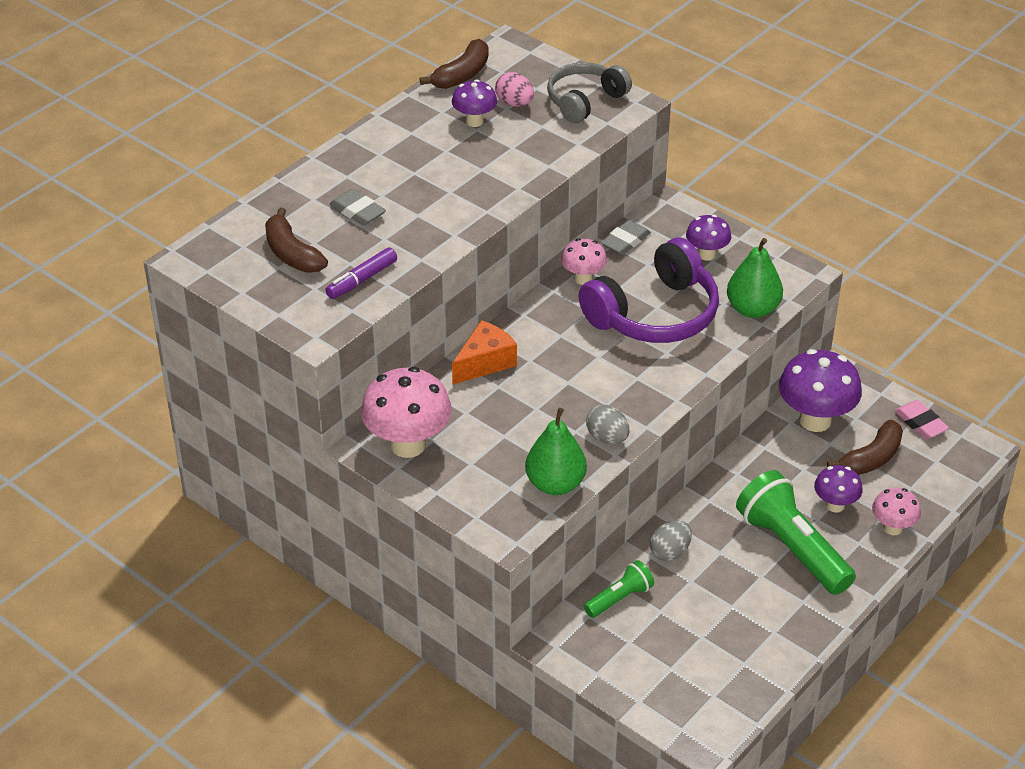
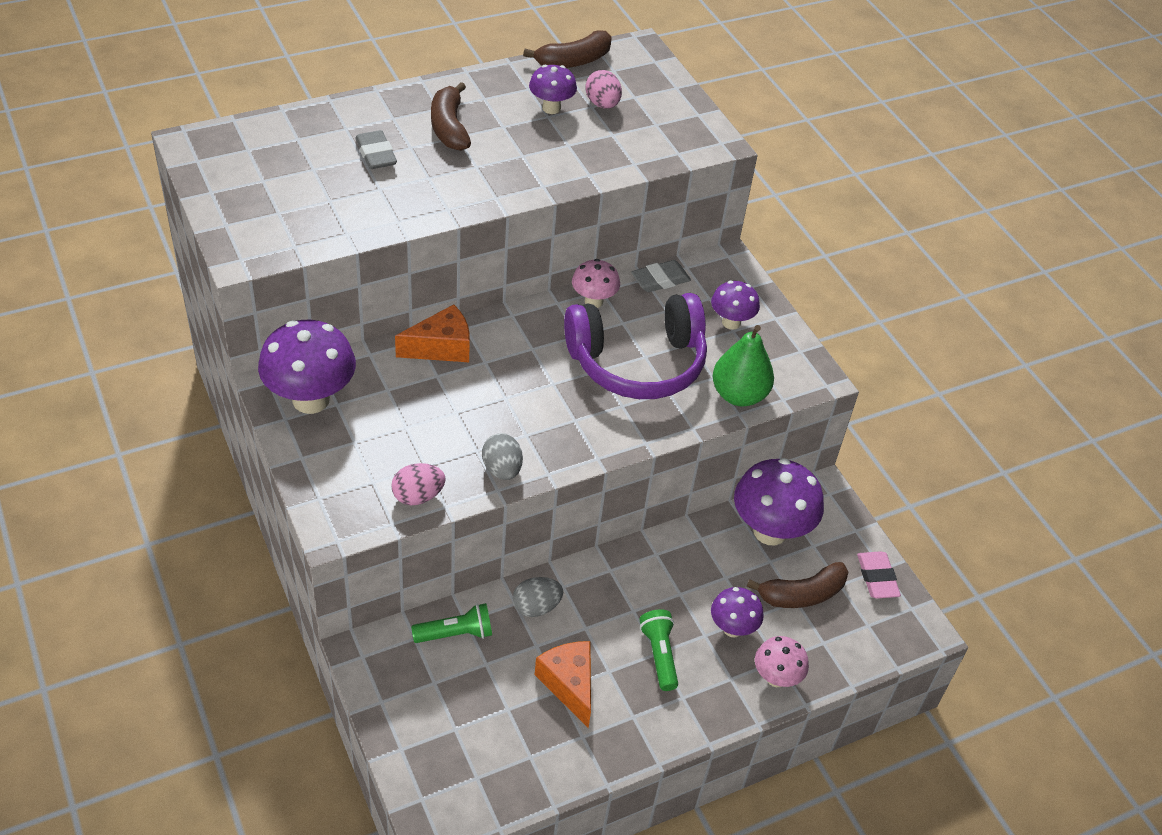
camera: 20 degrees right, 5 degrees up
(292, 253) = (284, 172): brown banana -> brown banana (449, 127)
(362, 280) = (327, 220): purple marker -> none
(408, 445) = (311, 400): pink mushroom -> purple mushroom
(555, 484) = (418, 496): green pear -> pink egg
(585, 101) = (672, 125): grey headphones -> none
(737, 599) = (569, 684): none -> orange cheese
(792, 548) = (659, 655): green flashlight -> green flashlight, size x0.52

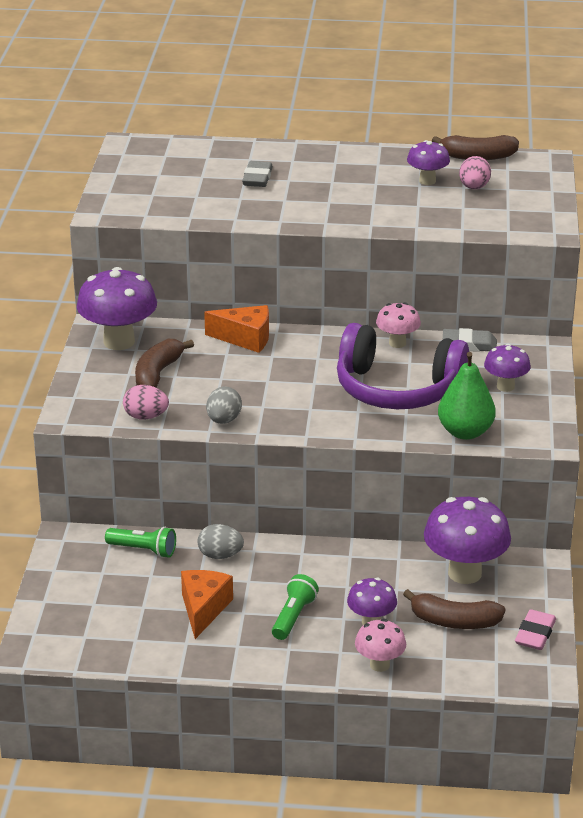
camera: 35 degrees right, 15 degrees down
(449, 127) = (331, 175): brown banana -> brown banana (158, 373)

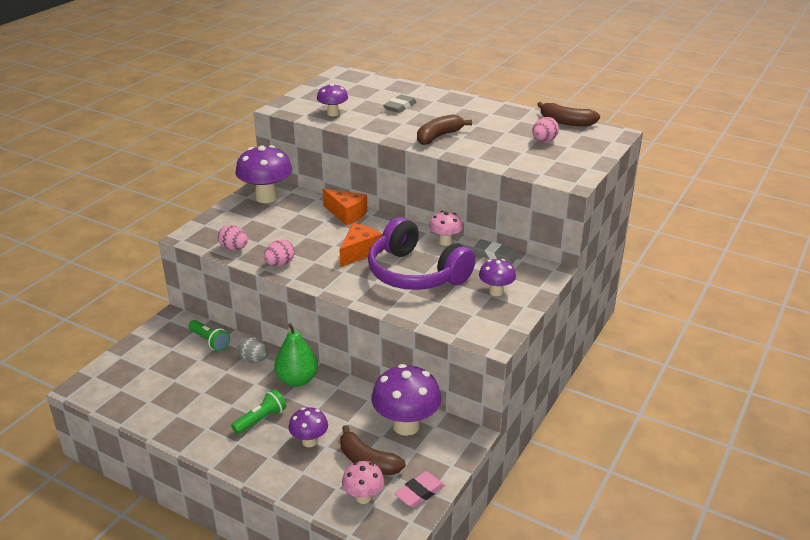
camera: 25 degrees right, 0 degrees up
(158, 373) = (269, 223): brown banana -> brown banana (439, 136)
(203, 609) = (209, 394): orange cheese -> orange cheese (359, 252)
(224, 420) = (280, 264): grey egg -> pink egg
(379, 664) = (287, 477): pink mushroom -> pink mushroom (363, 497)
(427, 181) = (514, 130): purple mushroom -> purple mushroom (333, 113)
(465, 432) = (436, 317): green pear -> green pear (297, 380)

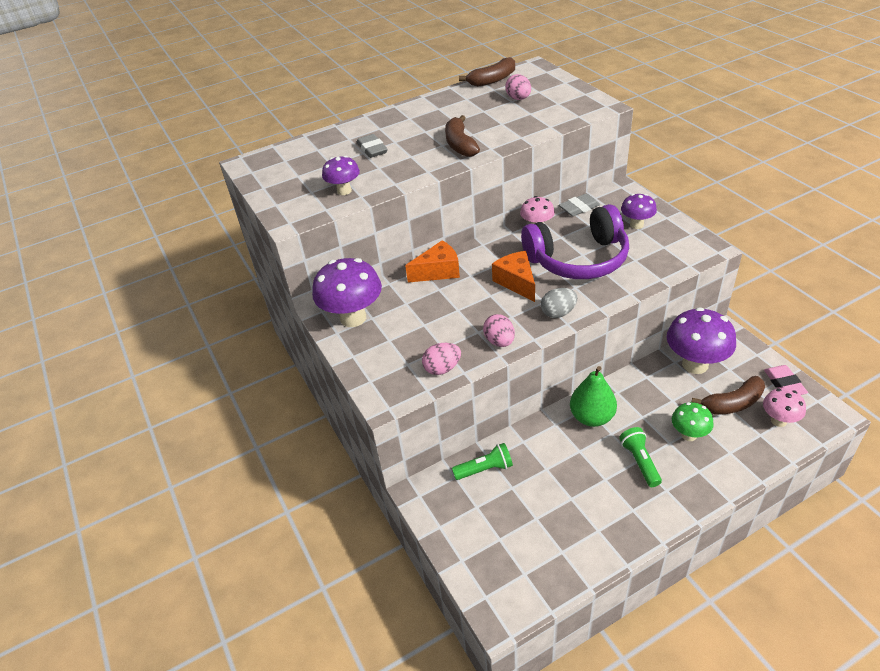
camera: 55 degrees left, 10 degrees up
(253, 360) = (539, 442): grey egg -> grey egg (558, 313)
(309, 441) = (689, 435): purple mushroom -> green mushroom

